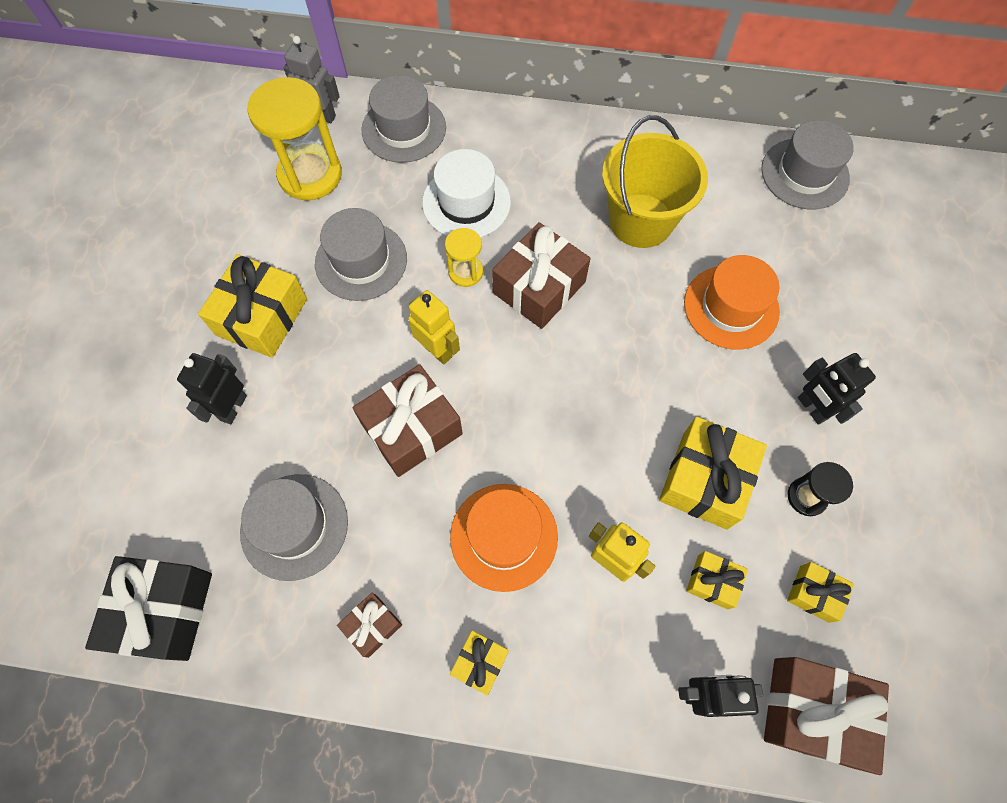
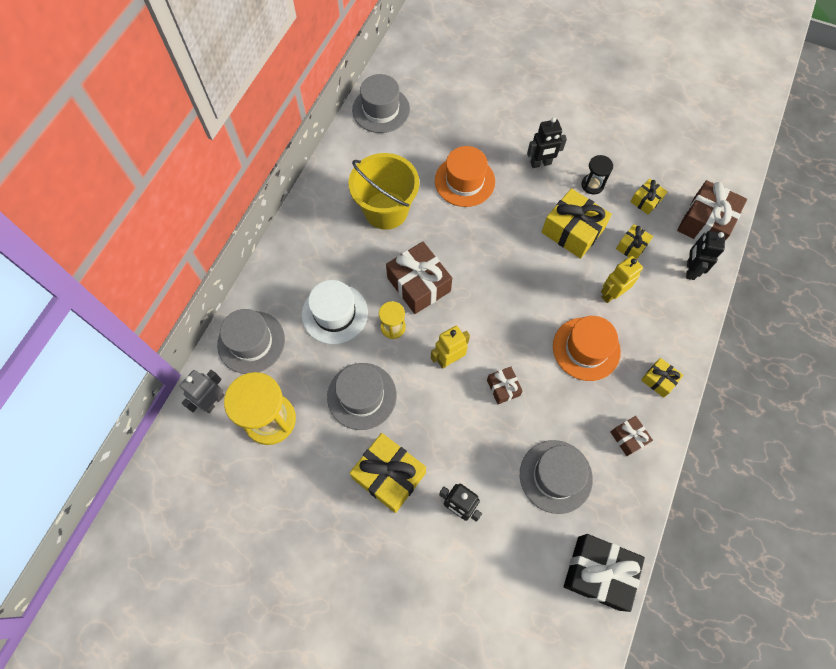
camera: 75 degrees left, 0 degrees up
(412, 429) = (503, 388): brown gift -> brown gift, size x0.53

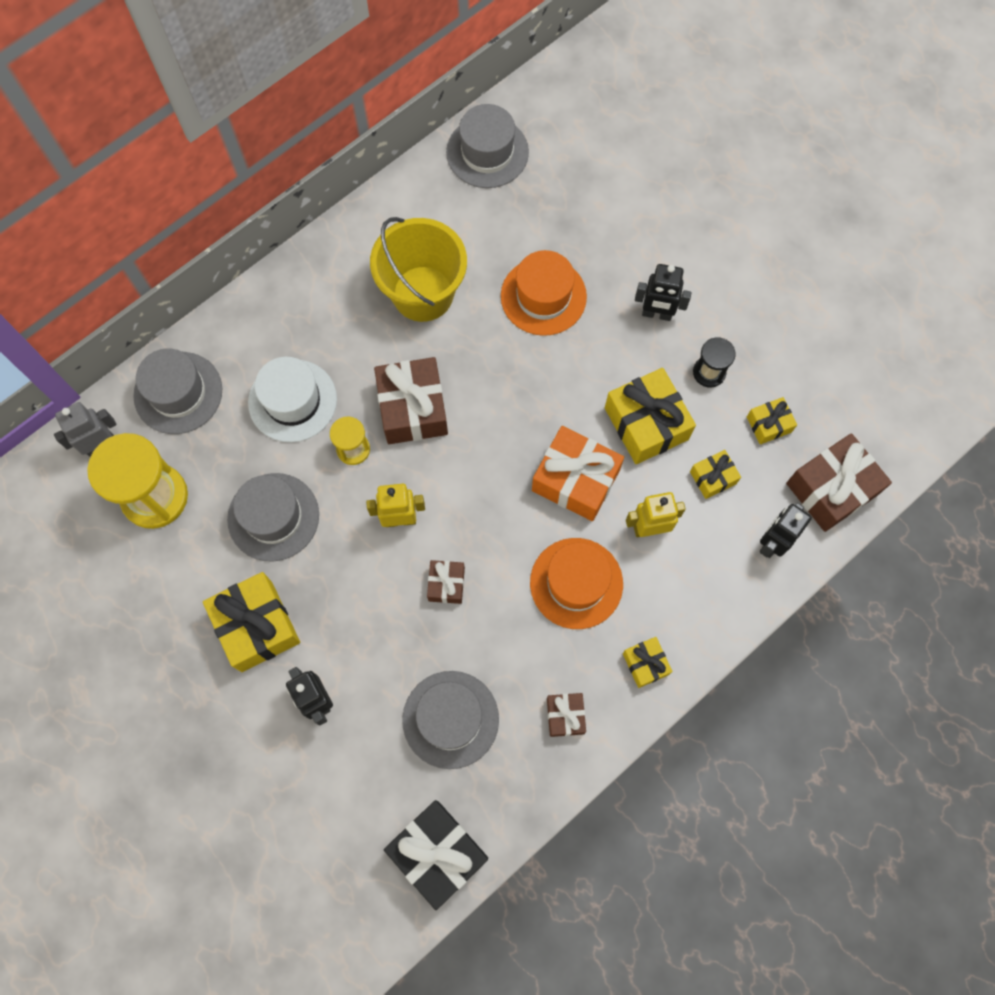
camera: 25 degrees right, 5 degrees up
(548, 284) = (575, 480): none -> orange gift

